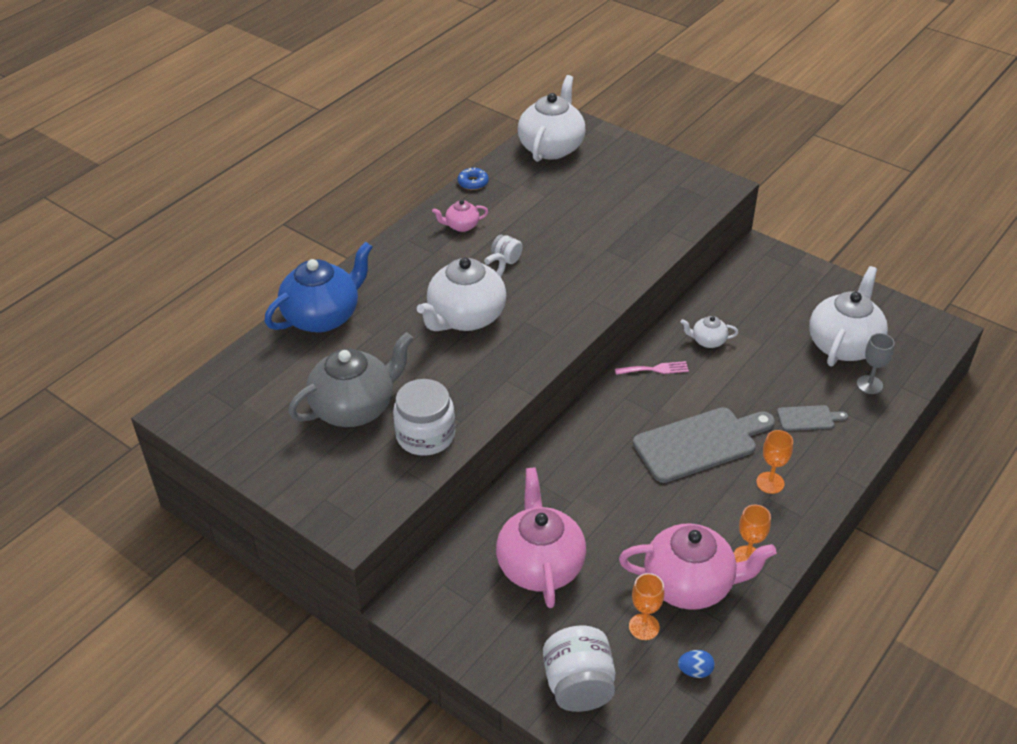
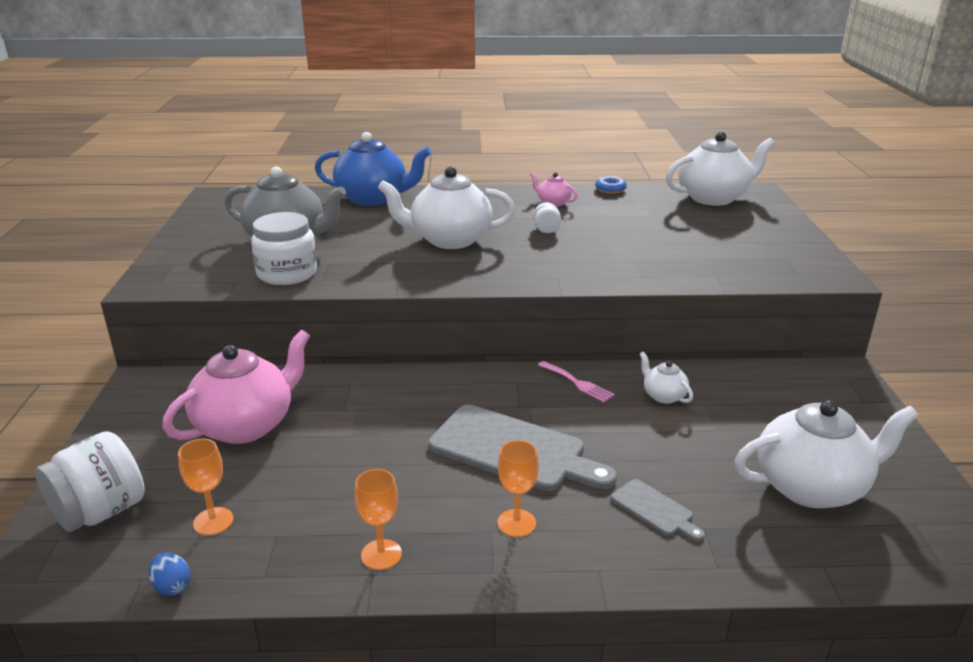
camera: 50 degrees right, 15 degrees down
(690, 584) = (301, 528): pink teapot -> none
(869, 384) = (782, 535): grey goblet -> none

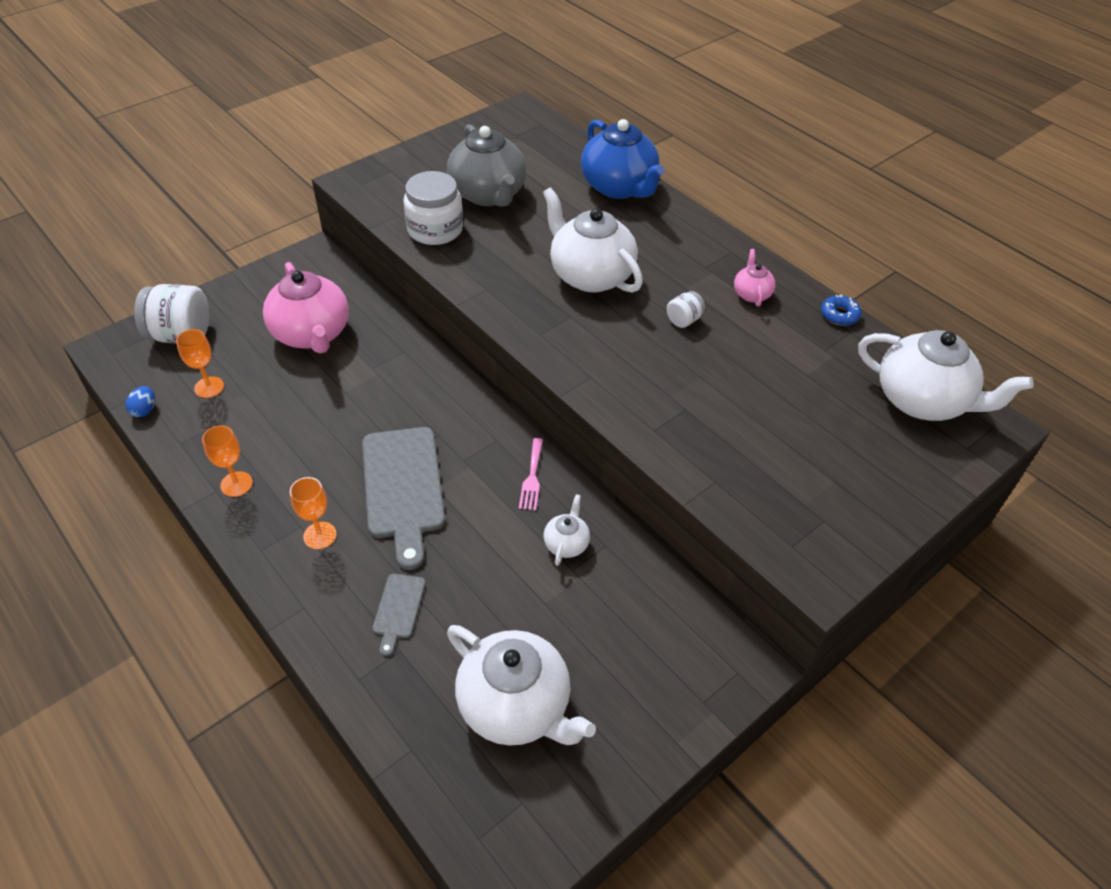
camera: 50 degrees right, 20 degrees up
(246, 425) = (312, 334): pink teapot -> pink teapot turned 60 degrees clockwise

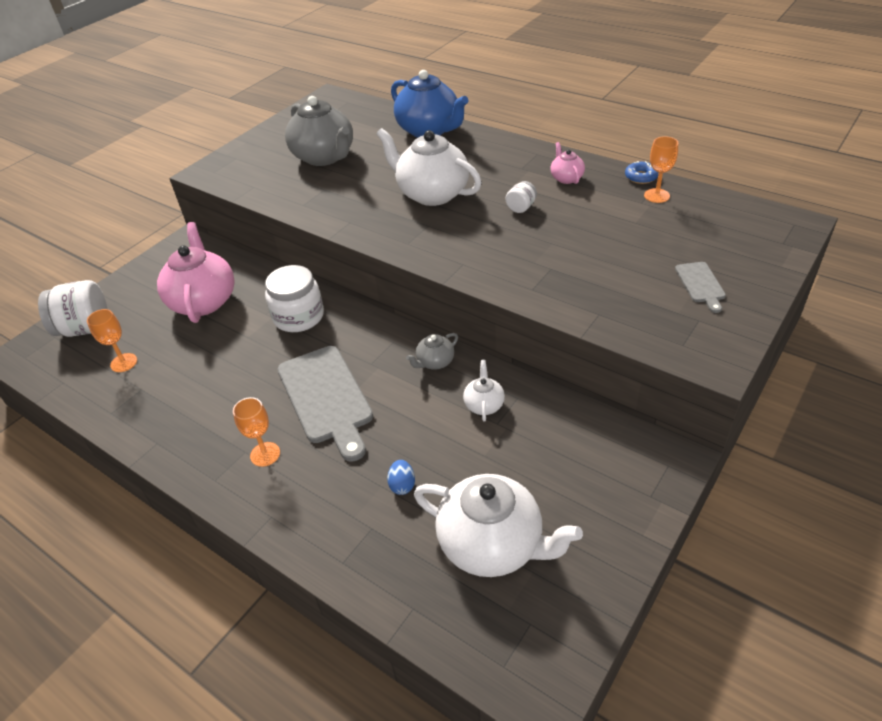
camera: 10 degrees left, 5 degrees down
(144, 410) = (69, 395): blue egg -> blue egg (402, 485)
(236, 484) = (174, 432): orange goblet -> orange goblet (656, 196)
(312, 334) = (204, 301): pink teapot -> pink teapot turned 150 degrees counterclockwise
(398, 609) = (357, 495): grey cutting board -> grey cutting board (700, 284)
(435, 230) = (289, 190): white jar -> white jar (298, 317)
(532, 477) = (434, 362): pink fork -> grey teapot
(922, 401) = (732, 219): white teapot -> none

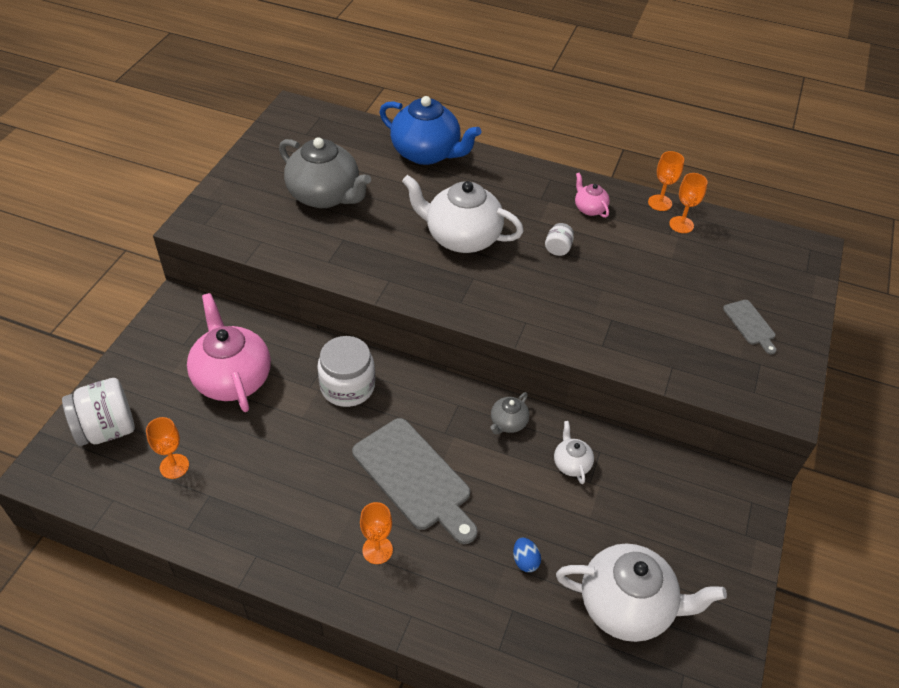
camera: 20 degrees left, 5 degrees up
(641, 177) = (660, 203): blue donut -> orange goblet

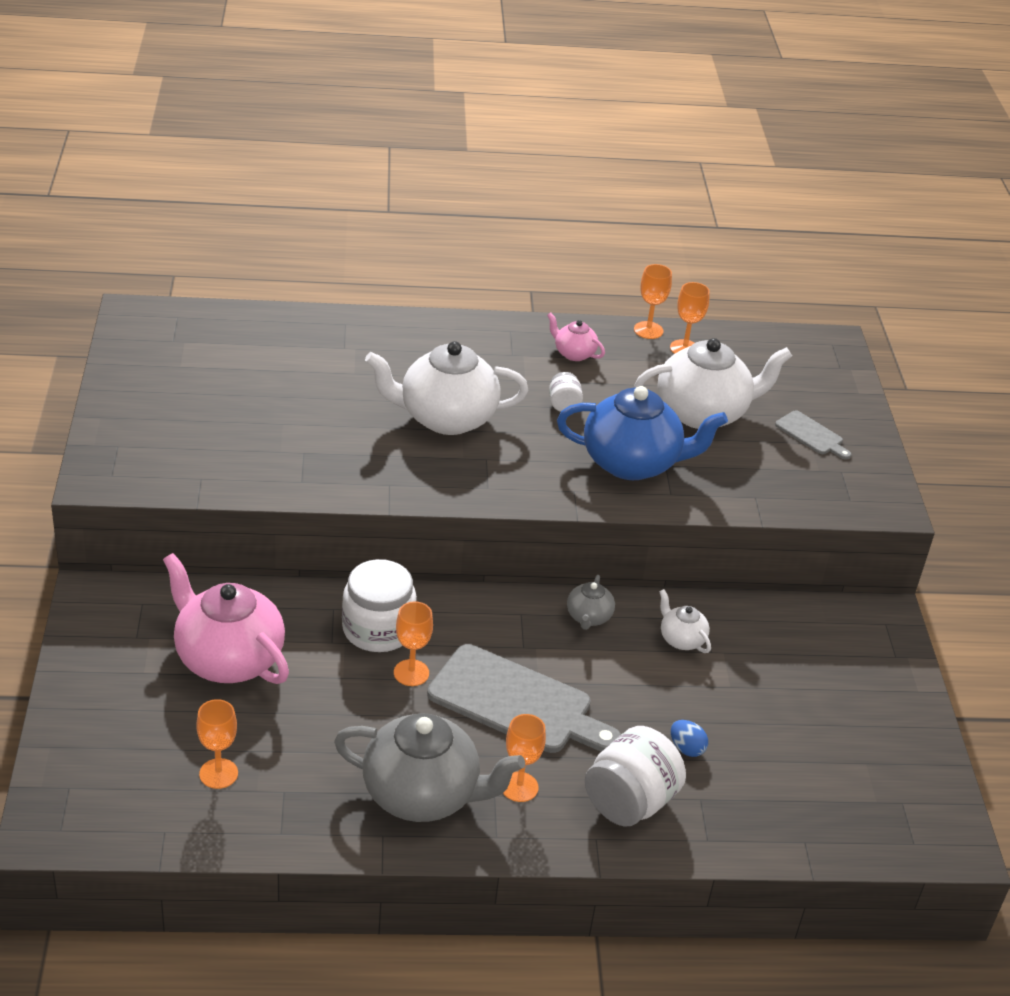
camera: 25 degrees left, 10 degrees down
(107, 429) = (102, 758): white jar -> white jar (629, 802)
(325, 196) = (247, 408): grey teapot -> grey teapot (423, 794)
(351, 428) = (411, 673): none -> orange goblet
(427, 153) = (343, 332): blue teapot -> blue teapot (632, 463)
(627, 606) = (814, 758): white teapot -> white teapot (703, 413)

